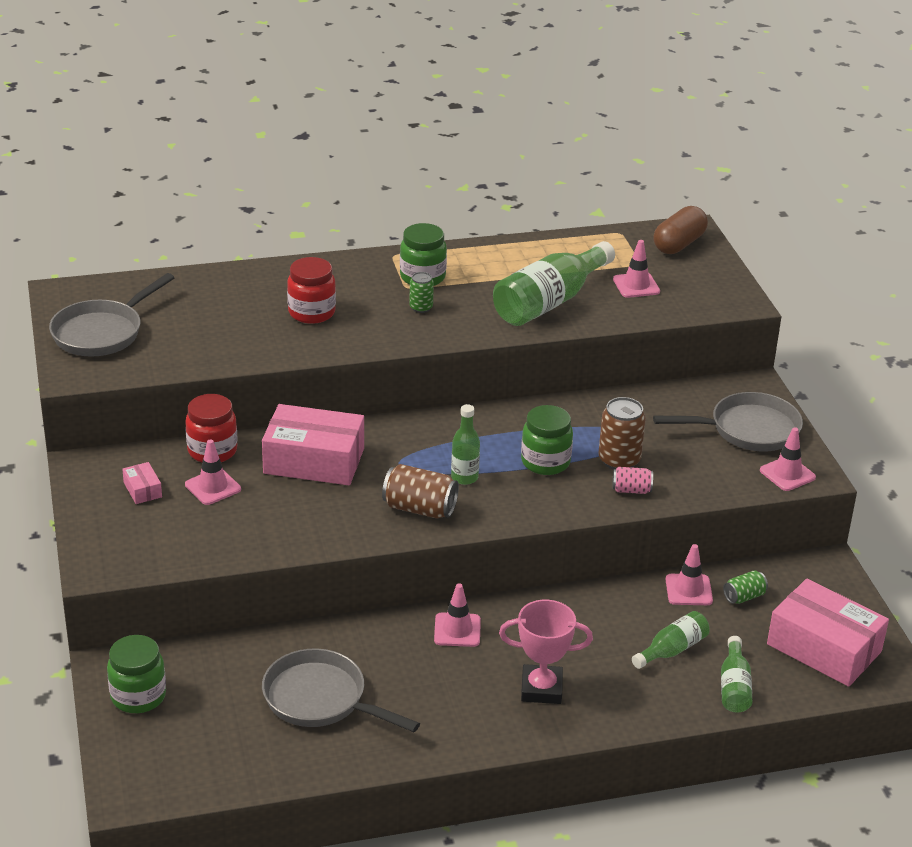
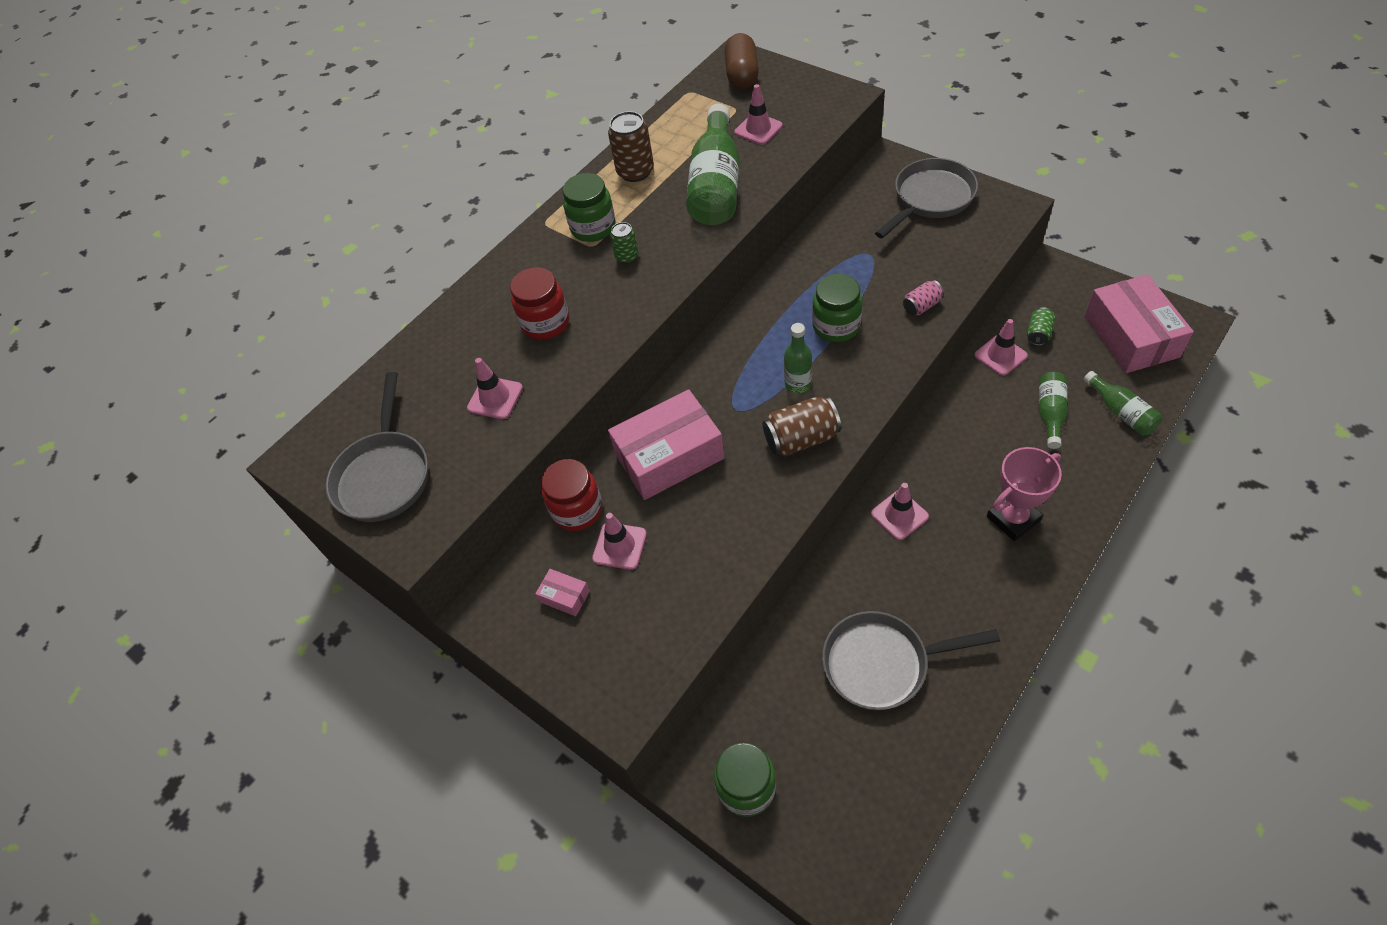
camera: 30 degrees left, 20 degrees up
(619, 460) = (882, 287): brown can -> brown can (635, 172)
(787, 474) = (998, 217): pink traffic cone -> pink traffic cone (495, 398)
(824, 648) = (1131, 336): pink box -> pink box turned 75 degrees clockwise

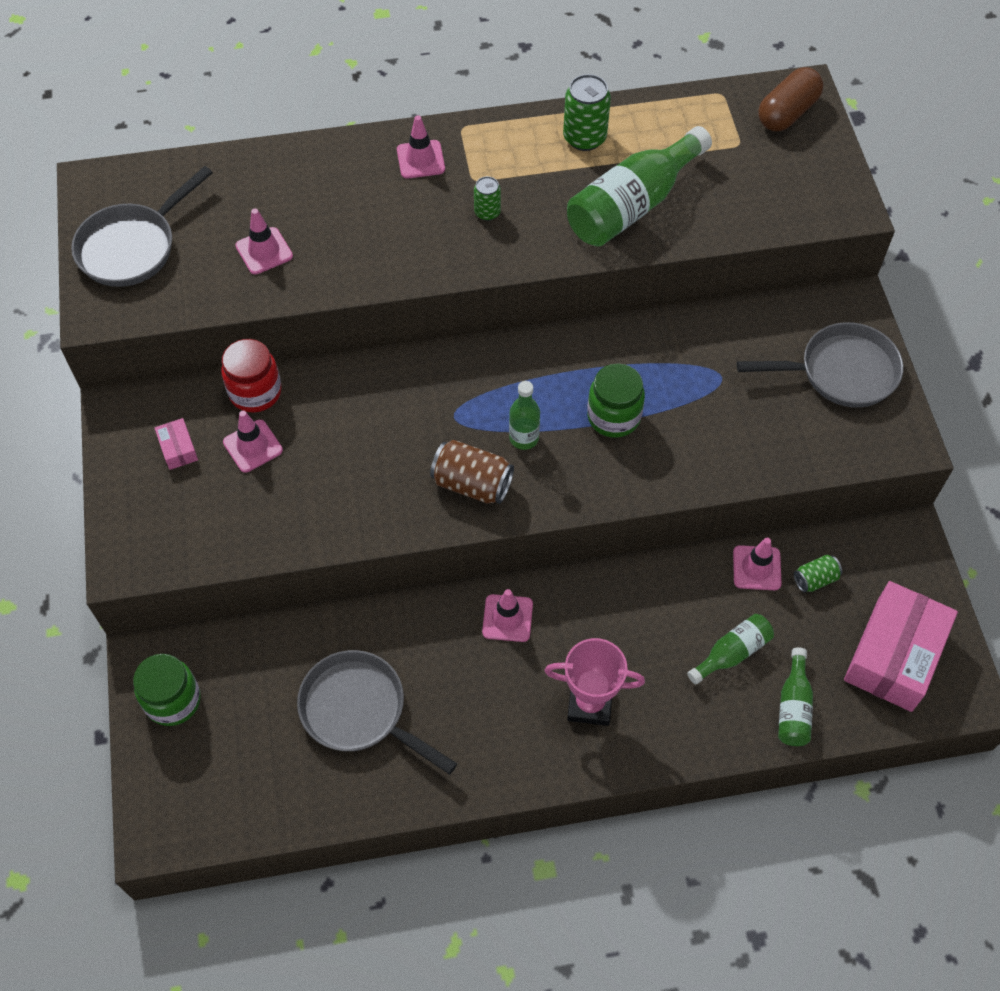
camera: 35 degrees right, 5 degrees up
(545, 323) = (365, 219): red jar -> none
(593, 228) = (492, 163): green jar -> none
(635, 172) = (584, 138): brown can -> green can
(669, 456) = (363, 409): pink box -> none
(758, 129) = (733, 180): pink traffic cone -> pink traffic cone (420, 159)
(921, 306) = (704, 461): pink can -> none

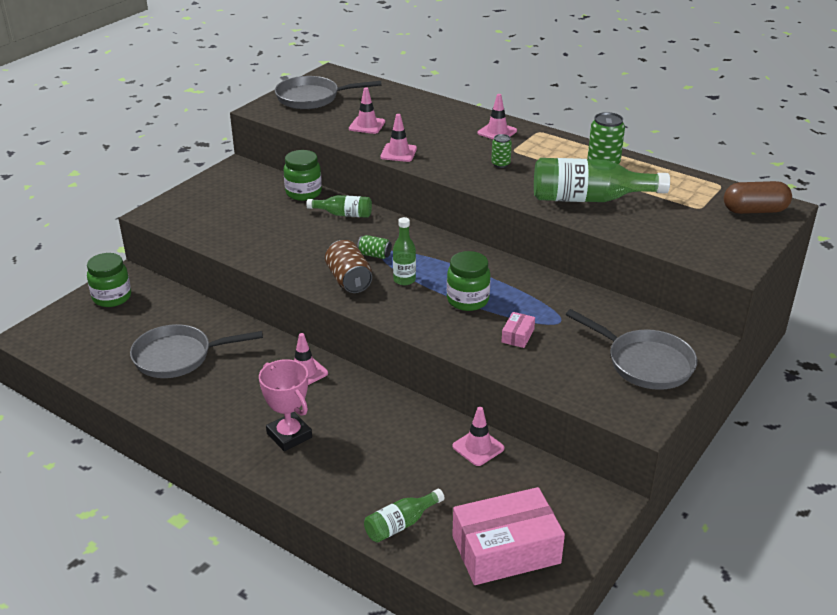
camera: 45 degrees right, 25 degrees down
(178, 449) = (239, 192): pink box -> pink box (517, 336)
(253, 446) = (271, 209): pink traffic cone -> pink traffic cone (398, 153)
(255, 392) = (303, 193): red jar -> green jar
(360, 711) = (178, 357): grey pan -> grey pan turned 90 degrees counterclockwise
(732, 653) = (403, 473): green bottle -> green bottle (343, 214)
(815, 579) = (508, 478): green can -> green can (374, 255)

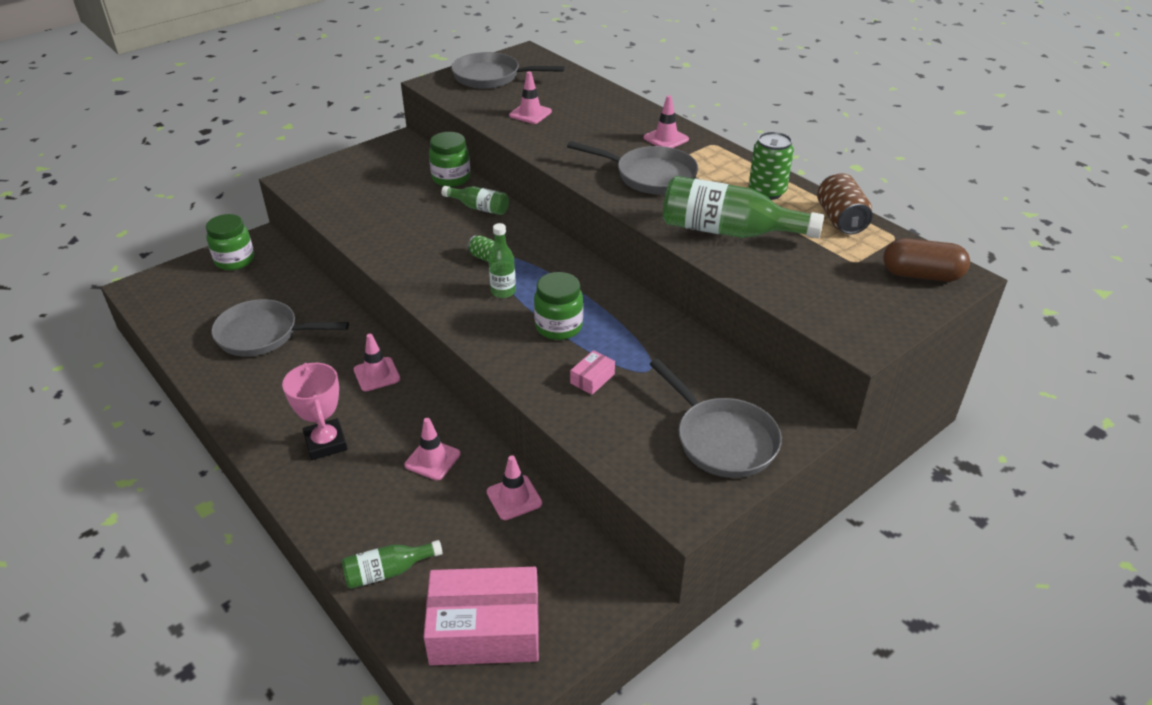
camera: 15 degrees right, 5 degrees up
(349, 280) = (445, 283): brown can -> brown can (840, 220)
(398, 153) = (546, 148): pink traffic cone -> pink traffic cone (432, 459)
(500, 164) = (650, 176): green can -> grey pan

